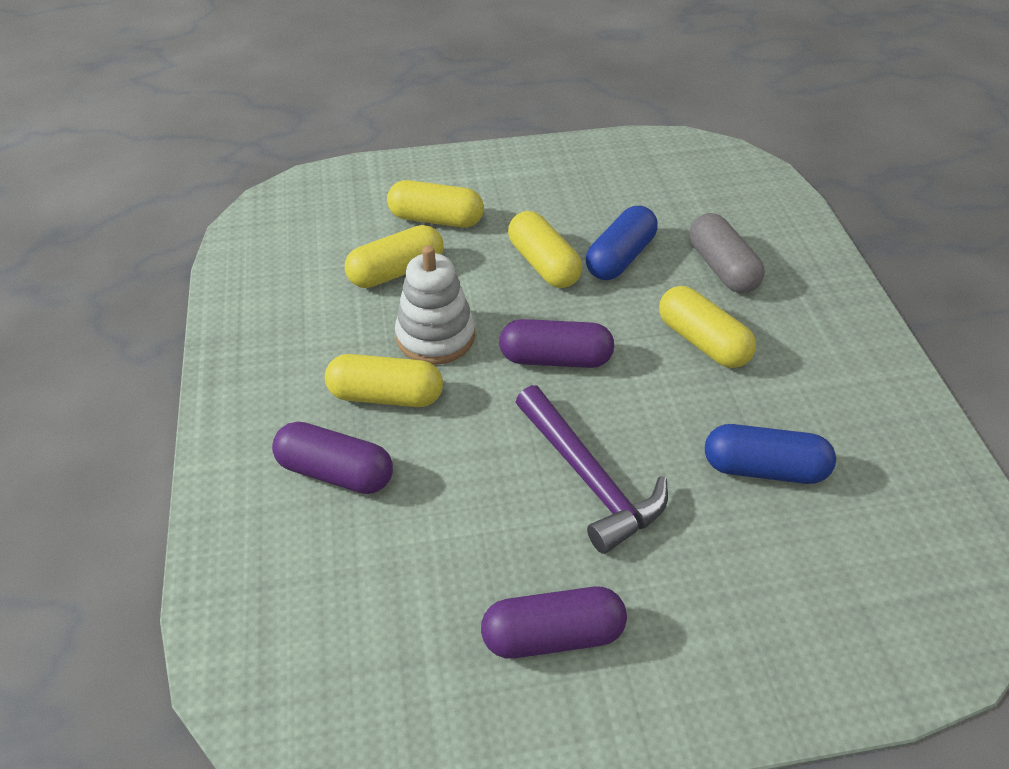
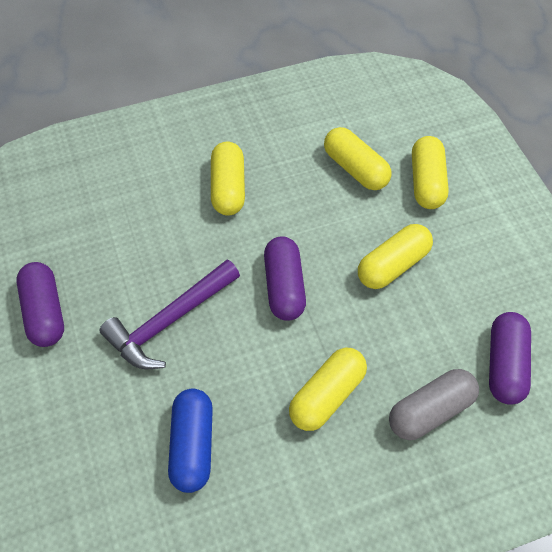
camera: 80 degrees right, 10 degrees up
(336, 471) = (160, 175): purple capsule -> purple capsule (505, 365)
(435, 336) = (291, 206): white stacking toy -> none
(620, 257) = (419, 323): blue capsule -> none

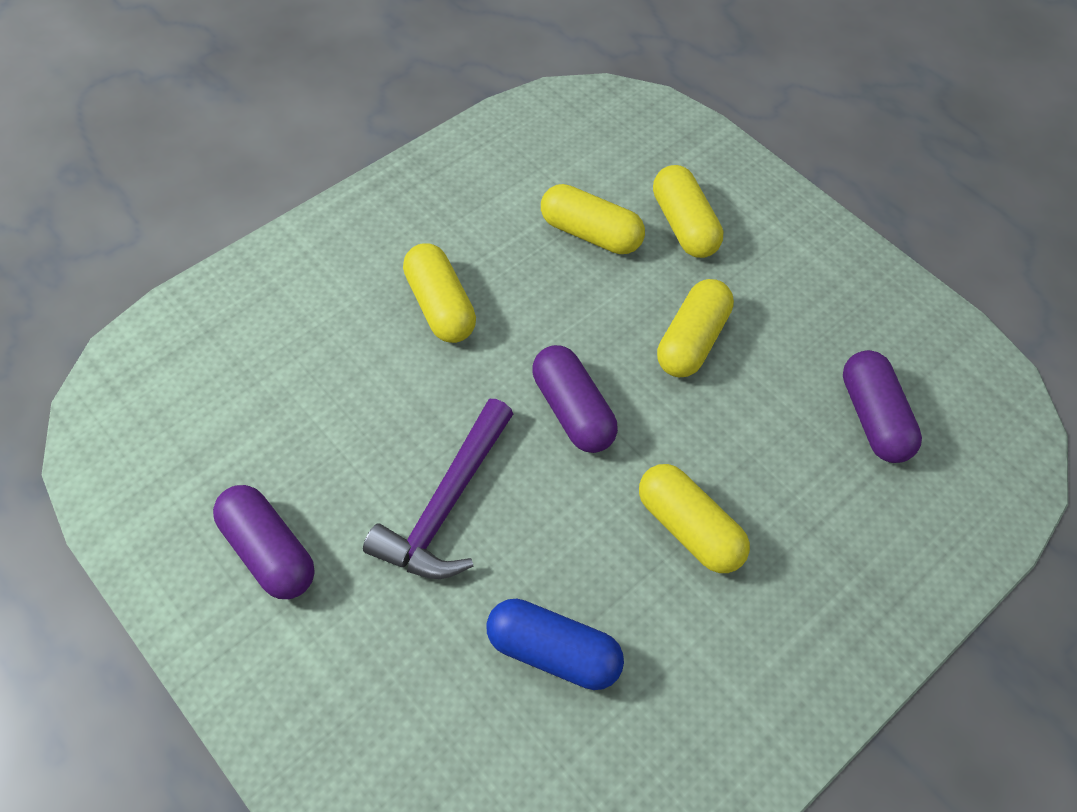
camera: 25 degrees left, 0 degrees up
(192, 445) = (553, 652): blue capsule -> blue capsule turned 45 degrees counterclockwise
(327, 396) = (689, 528): yellow capsule -> yellow capsule turned 60 degrees counterclockwise
(430, 411) = (816, 502): grey capsule -> none

